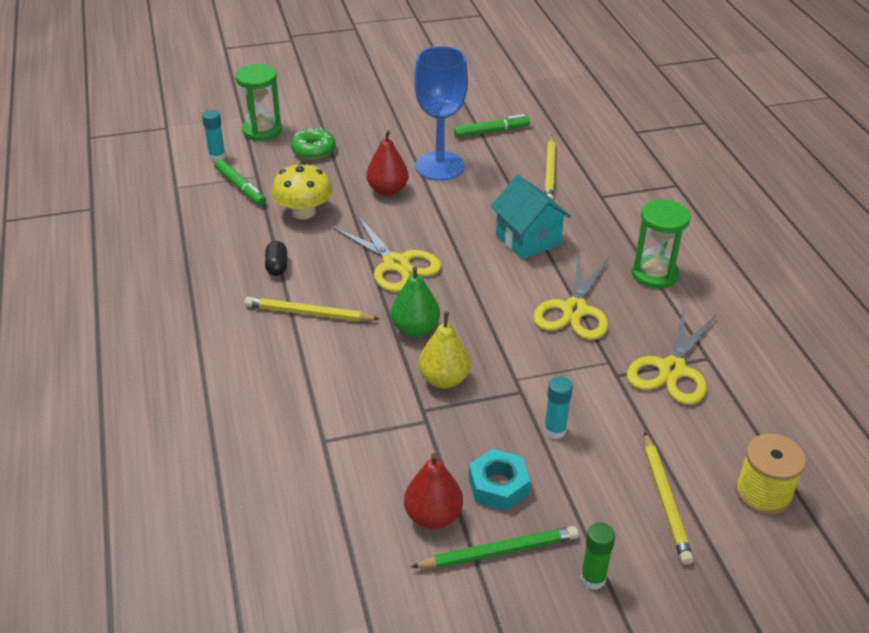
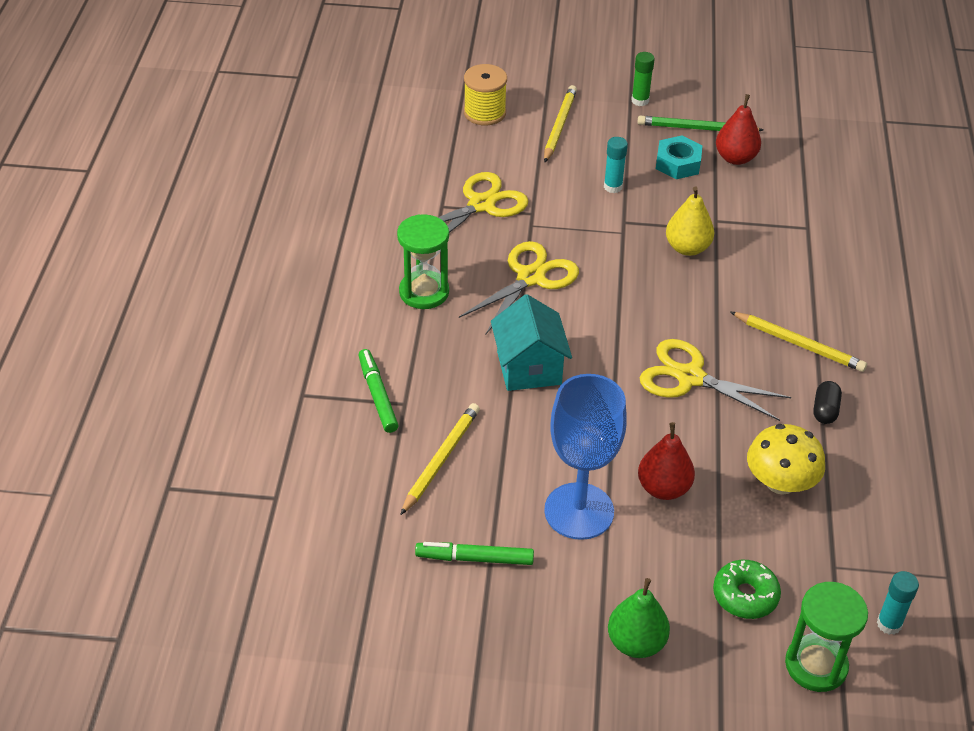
camera: 160 degrees left, 5 degrees up
(240, 187) = (859, 550): green marker -> green marker (377, 395)
(396, 264) = (690, 377): yellow scissors -> yellow scissors turned 45 degrees counterclockwise
(415, 329) = (696, 300): green pear -> green pear (636, 643)

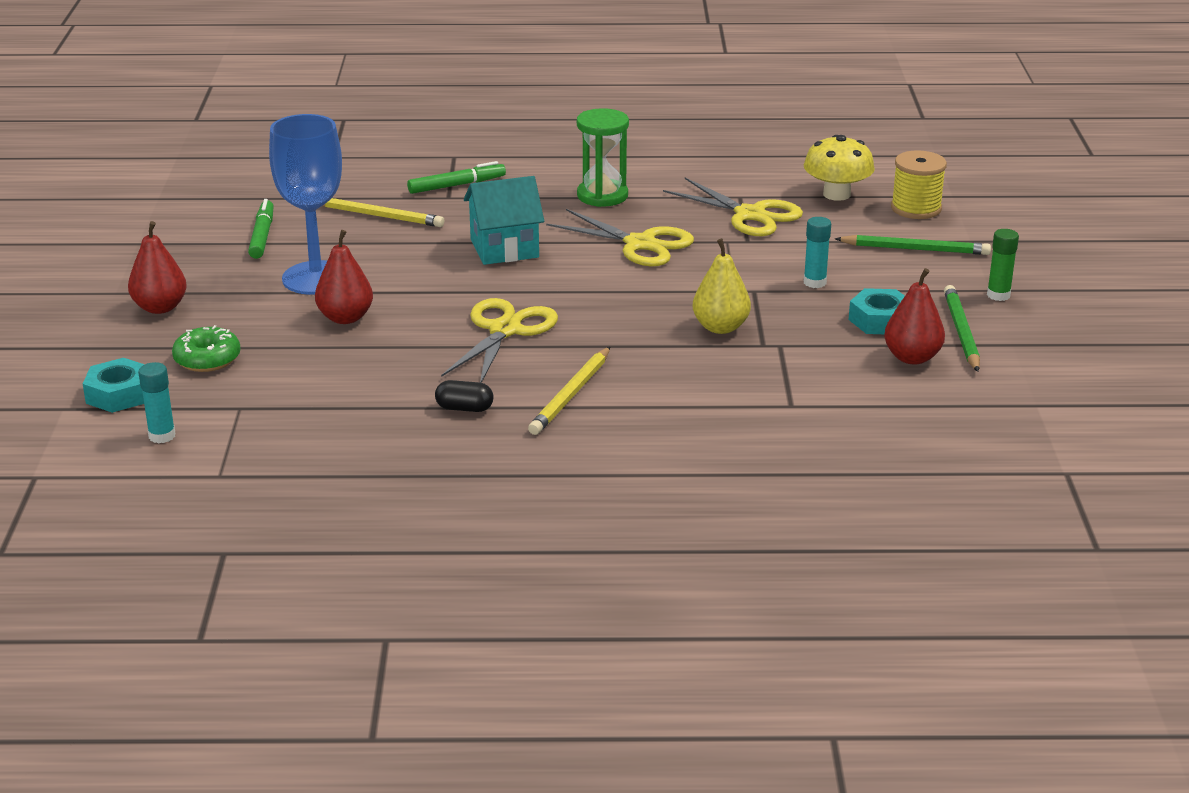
camera: 85 degrees right, 15 degrees down
(559, 126) = (915, 249): yellow pencil -> green pencil
(636, 643) = (160, 307): green pear -> red pear
(780, 482) = (355, 380): yellow mushroom -> yellow mushroom (836, 194)
(816, 665) = (119, 394): green hourglass -> turquoise nut

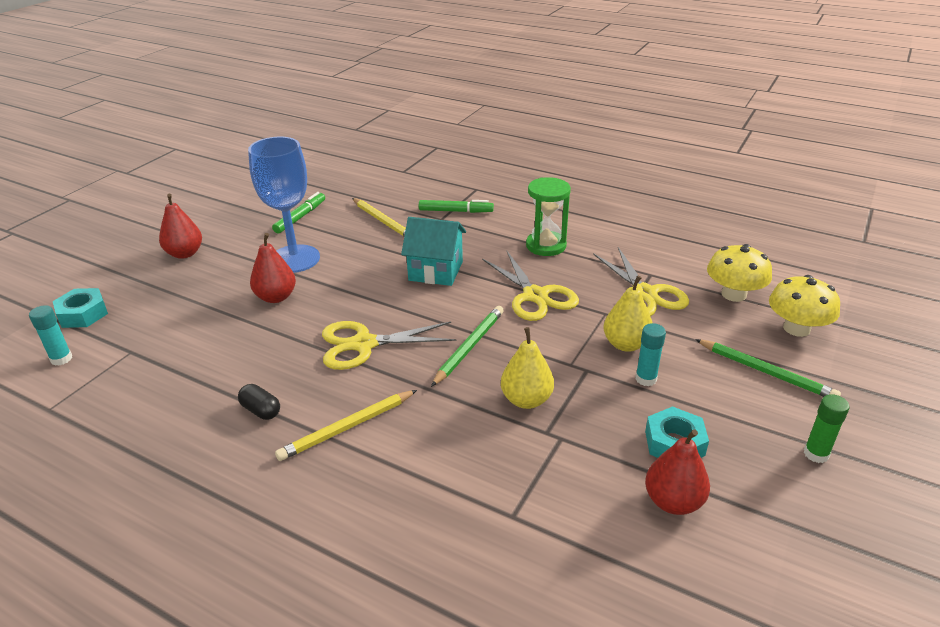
camera: 30 degrees right, 5 degrees up
(207, 359) = (161, 303): green donut -> none
(505, 330) = (364, 344): yellow scissors -> yellow scissors turned 150 degrees counterclockwise
(771, 261) = (626, 344): none -> yellow pear
(916, 208) = (796, 328): yellow spool -> yellow mushroom
(961, 332) = (746, 487): green pencil -> green pencil (469, 347)

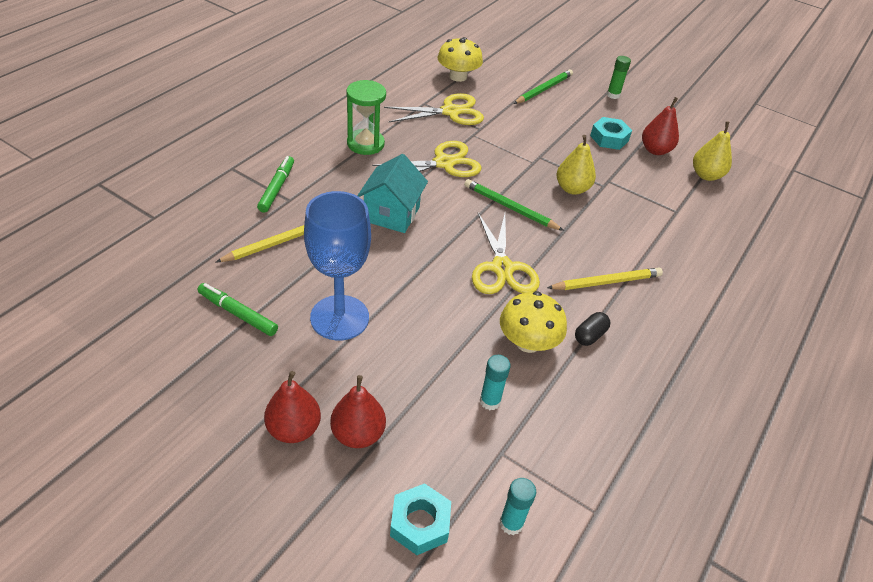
camera: 90 degrees left, 10 degrees up
(276, 297) = (415, 331): red pear -> red pear (358, 434)
(347, 427) = (606, 282): yellow pencil -> yellow pencil turned 75 degrees counterclockwise
(626, 344) = (512, 134): yellow pear -> yellow pear (706, 175)
(646, 379) = (550, 134): turquoise glue stick -> turquoise glue stick (490, 401)
(796, 328) = (500, 66): yellow mushroom -> yellow mushroom (528, 342)

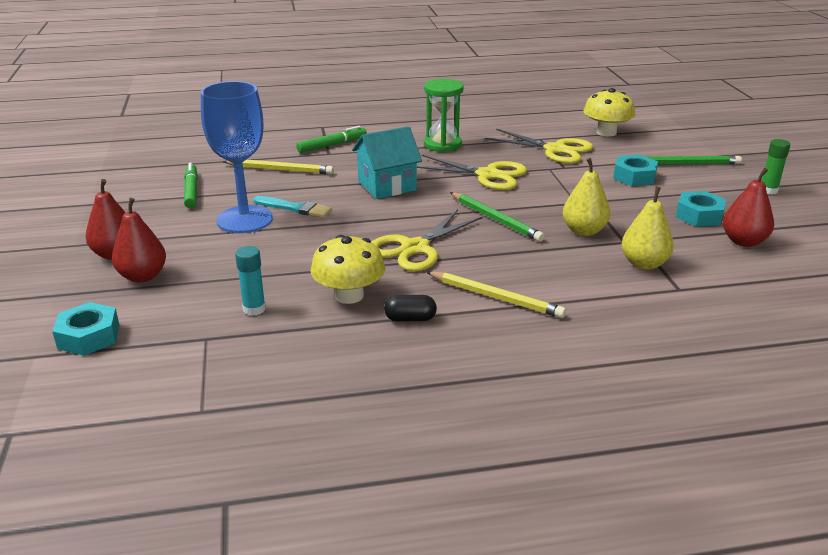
camera: 50 degrees right, 15 degrees down
(360, 280) = (295, 208): none -> turquoise brush
(510, 207) = (495, 219): green pencil -> green pencil turned 150 degrees clockwise
(511, 523) = (136, 375): turquoise glue stick -> none
(532, 117) = (634, 177): none -> turquoise nut
(706, 175) = (778, 281): yellow pear -> yellow pear (644, 264)

